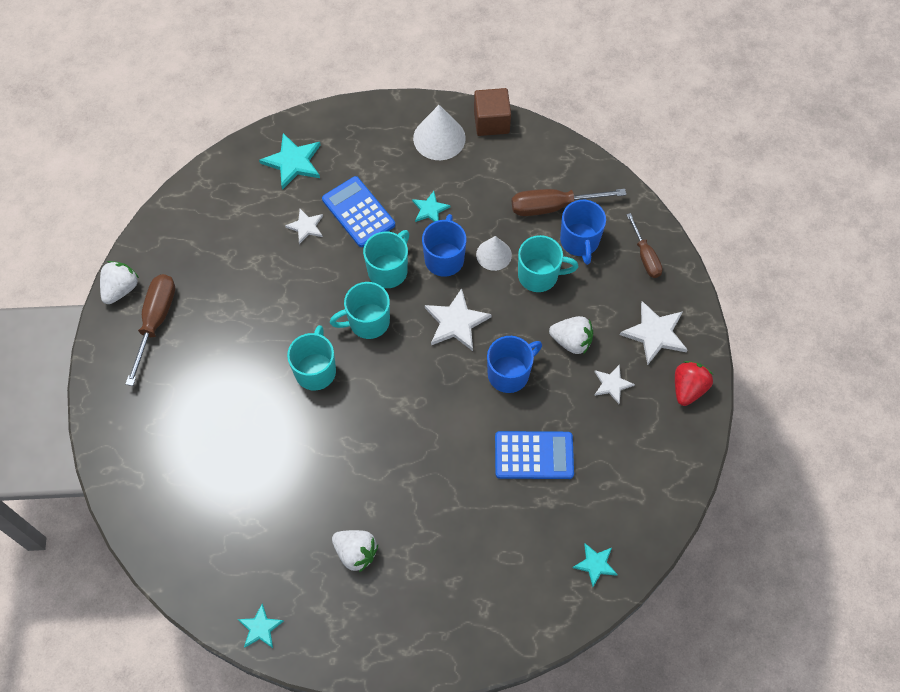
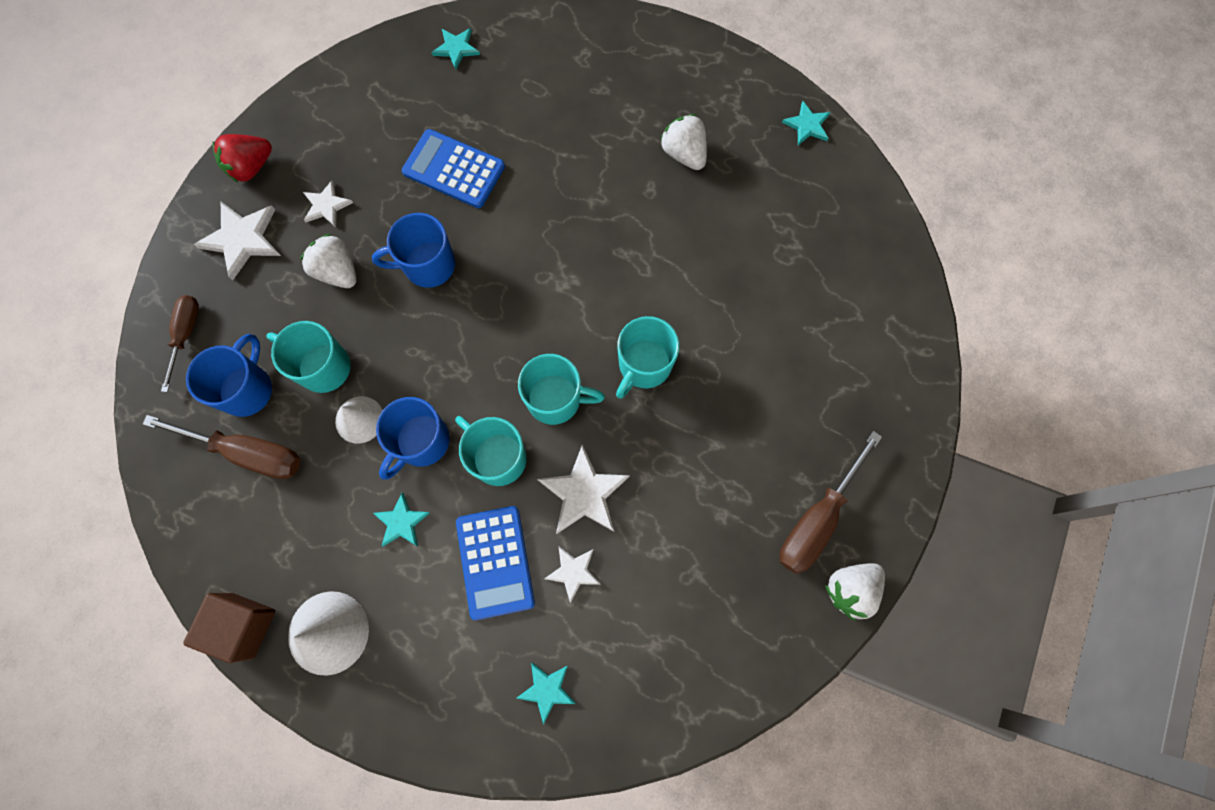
camera: 155 degrees left, 10 degrees up
(293, 162) = (547, 690): turquoise star -> turquoise star, size x0.60
(388, 270) = (498, 457): turquoise mug -> turquoise mug turned 75 degrees clockwise
(456, 322) = (453, 352): white star -> white star (584, 493)

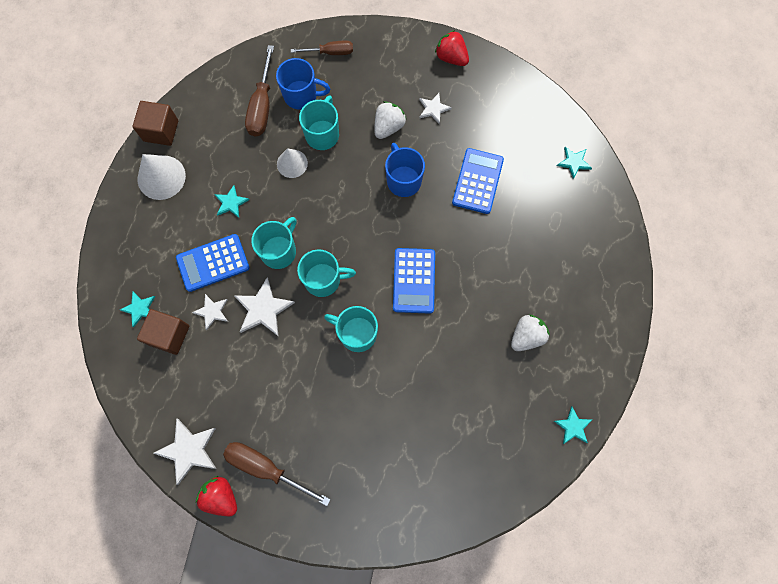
camera: 80 degrees right, 0 degrees up
(242, 239) = (399, 66): white star -> white star (188, 450)
(421, 442) = (283, 203): blue mug -> none
(556, 399) = (323, 280): turquoise mug -> turquoise mug turned 90 degrees counterclockwise
(581, 277) = (414, 280): none -> blue calculator
(598, 644) = (169, 335): none -> brown cube
(850, 589) = (221, 496): white strawberry -> red strawberry

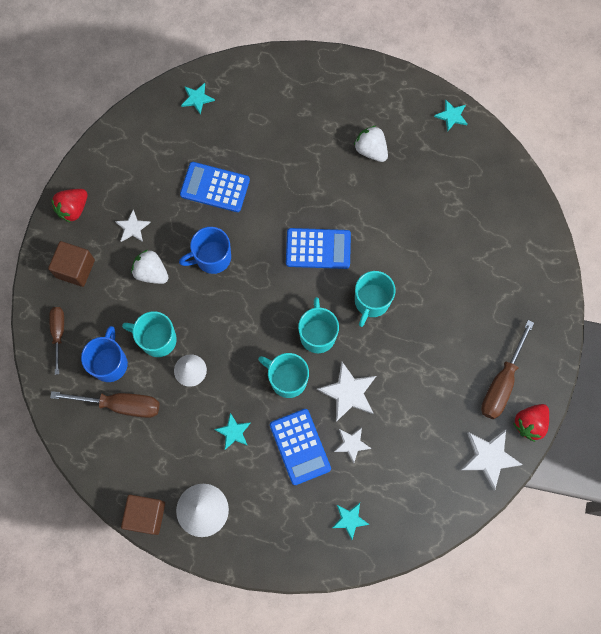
camera: 90 degrees left, 0 degrees up
(169, 335) = (376, 486): brown cube -> brown cube (75, 268)

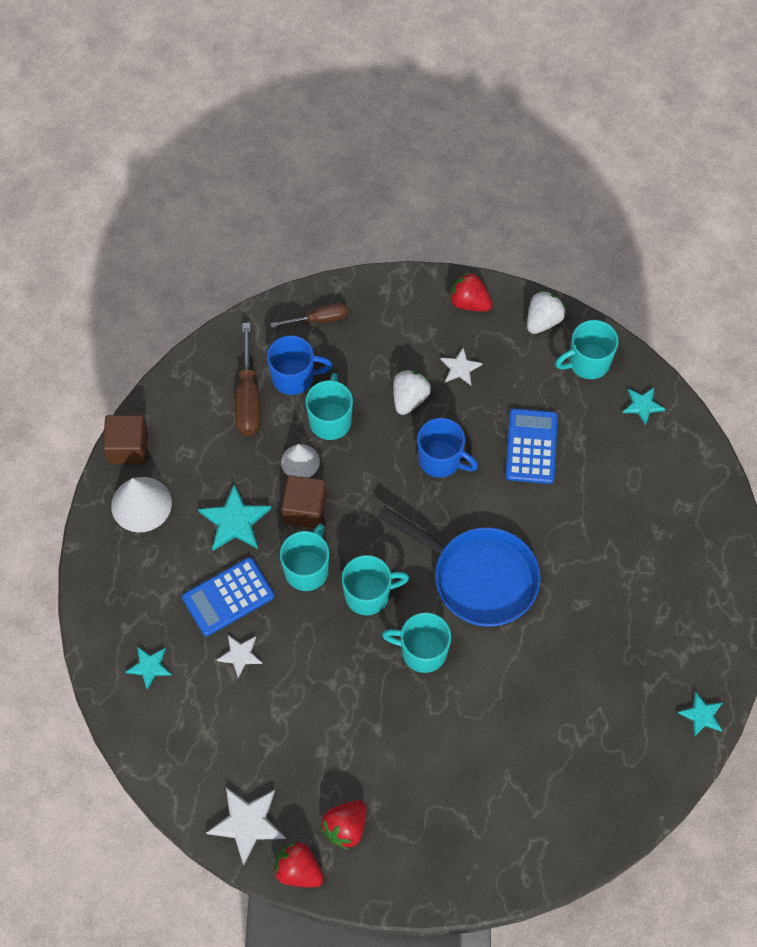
camera: 80 degrees right, 10 degrees down
(75, 268) = (398, 320): brown cube -> brown cube (305, 509)
(150, 130) = (587, 362): none -> turquoise mug
(212, 258) = (441, 460): blue mug -> blue mug turned 150 degrees clockwise
(233, 432) = (235, 521): turquoise star -> turquoise star, size x1.65
(318, 249) = (478, 577): blue calculator -> blue pan
(348, 392) = (302, 641): white star -> none
(371, 150) = (626, 620): white strawberry -> white strawberry (543, 321)
(501, 383) = (345, 827): brown screwdriver -> red strawberry

